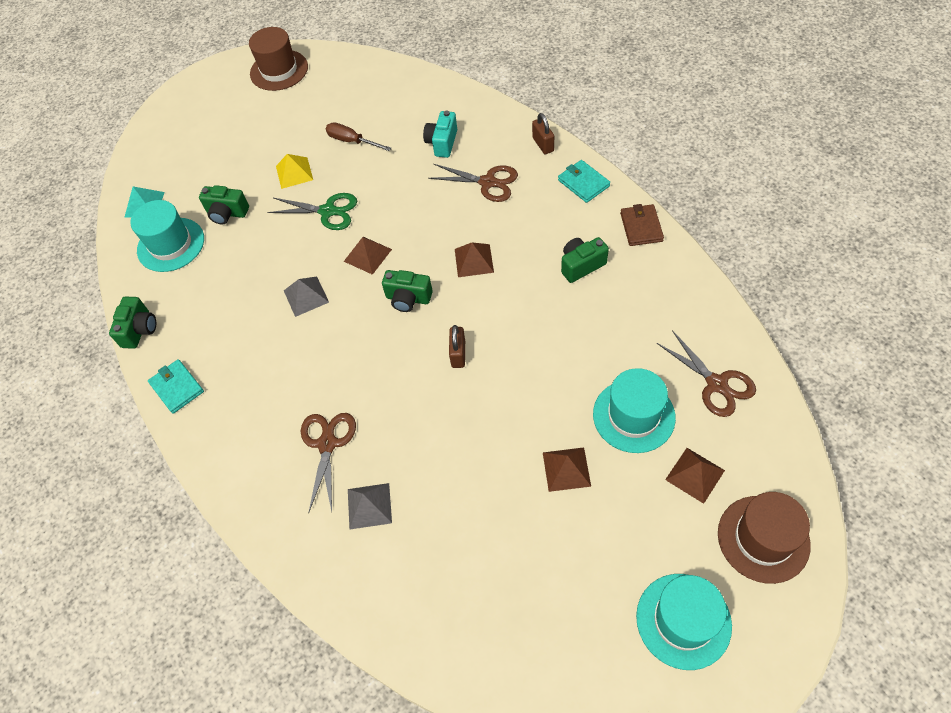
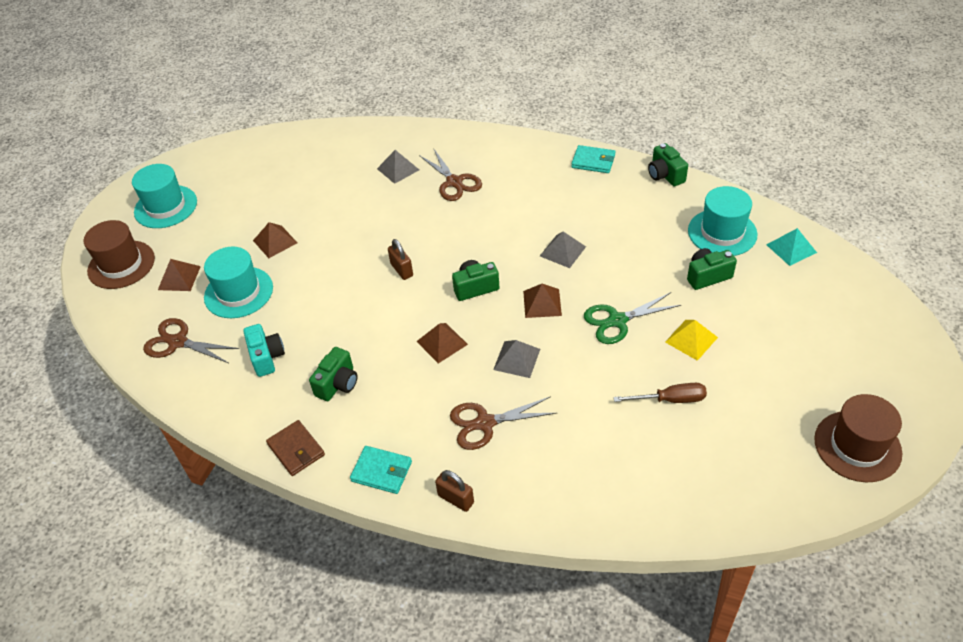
camera: 145 degrees right, 10 degrees down
(427, 218) = (517, 359): none -> grey pyramid
(442, 143) = (571, 445): turquoise camera -> turquoise camera (266, 357)

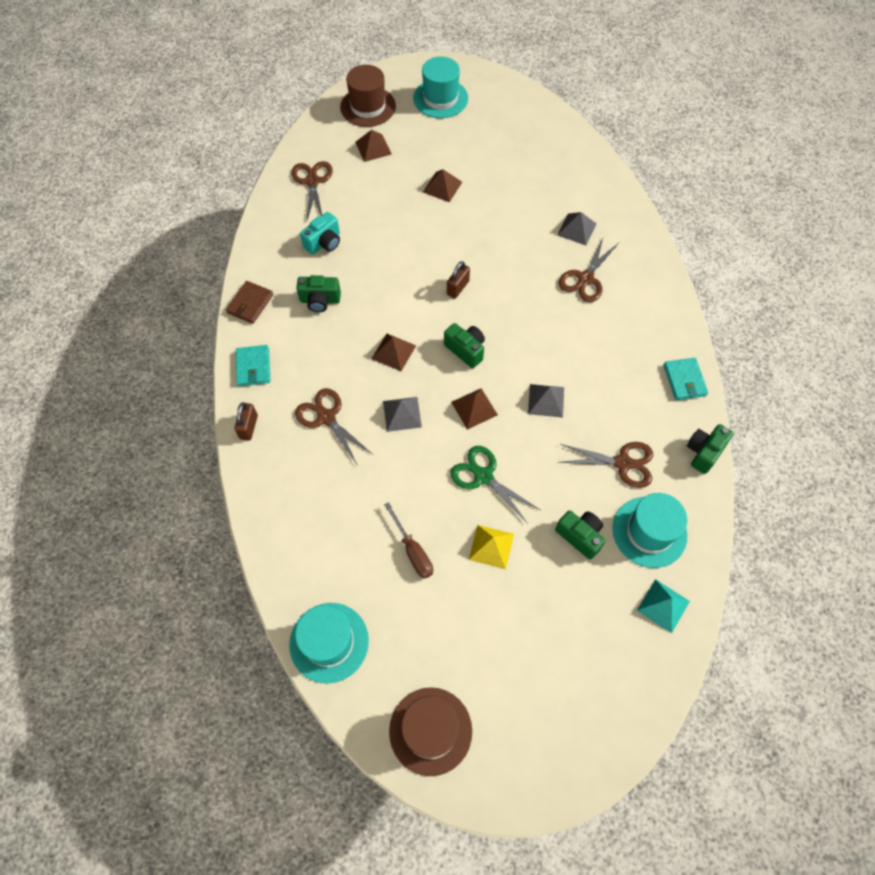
camera: 60 degrees right, 15 degrees up
(238, 292) = (377, 192): turquoise hat -> turquoise hat (329, 642)
(651, 225) = (622, 463): none -> brown scissors

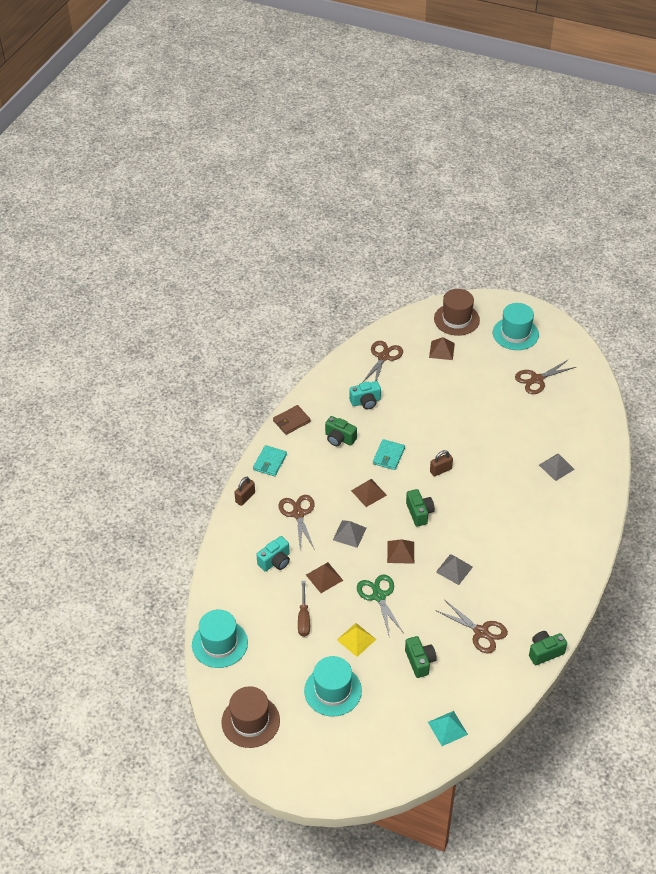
camera: 30 degrees right, 15 degrees down
(334, 493) = (275, 561): none -> turquoise camera
(442, 187) = (475, 397): brown pyramid -> brown pyramid (324, 577)
(585, 279) = (539, 503): brown scissors -> brown scissors (537, 379)
(649, 532) = (469, 681): turquoise hat -> turquoise hat (333, 691)
(684, 380) = (564, 601): turquoise wallet -> turquoise wallet (388, 456)

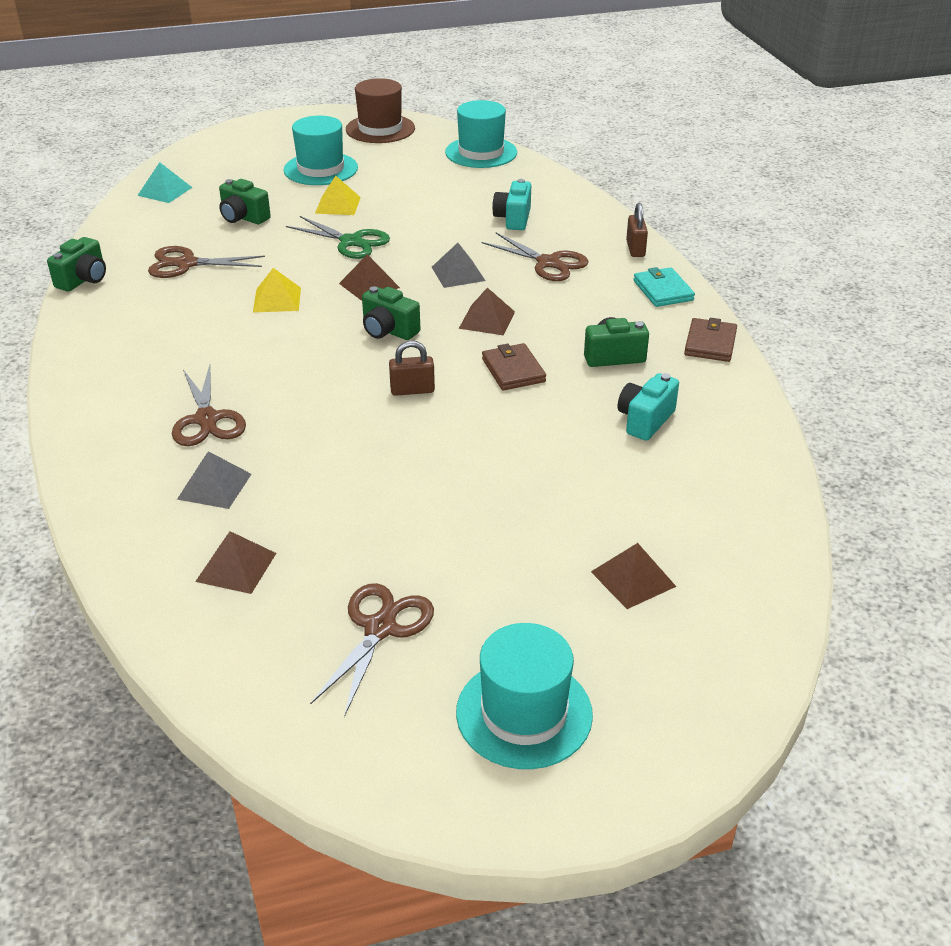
camera: 140 degrees right, 10 degrees down
(304, 618) = (418, 196): brown screwdriver -> none
(324, 577) = (437, 230): brown pyramid -> brown pyramid (236, 567)
(383, 357) = (717, 504): brown scissors -> brown scissors (207, 419)
(388, 456) = (513, 370): turquoise wallet -> brown wallet
(440, 470) = (412, 390): brown padlock -> brown padlock turned 60 degrees clockwise
(454, 569) = (277, 299): grey pyramid -> yellow pyramid
(456, 319) = (686, 668): brown hat -> none

